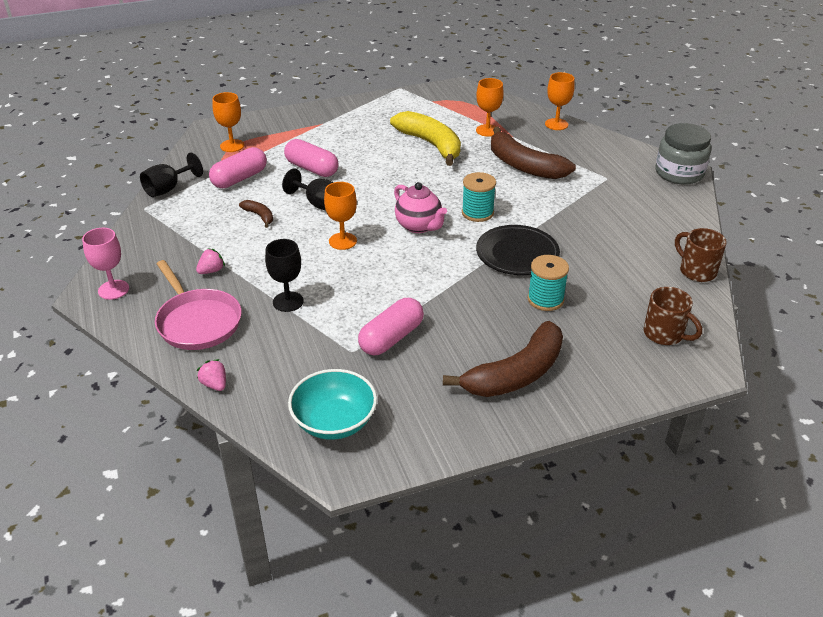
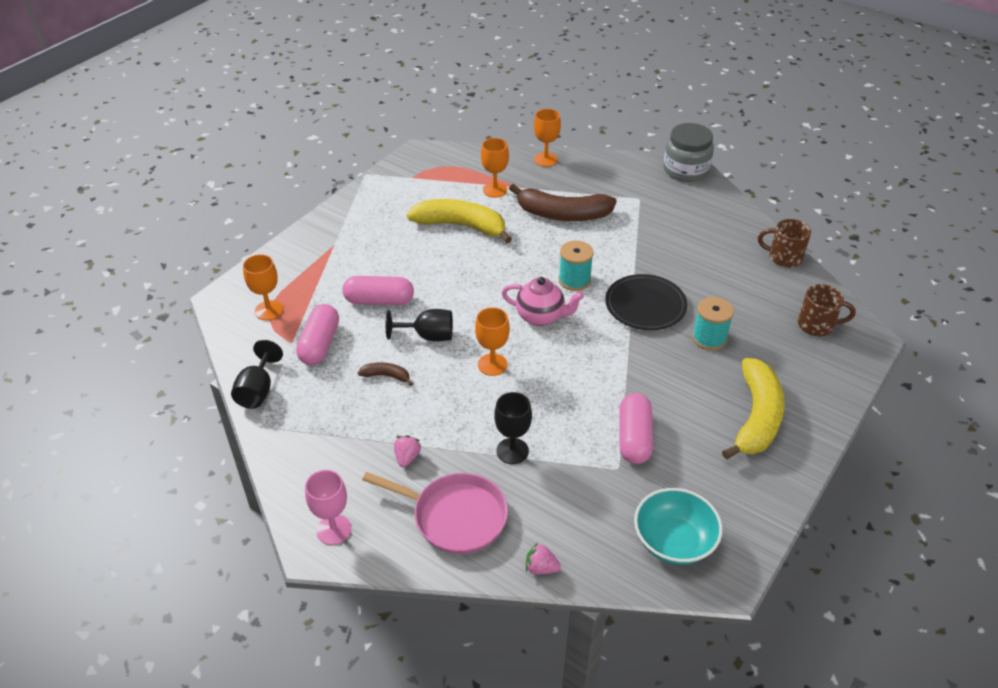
camera: 35 degrees left, 5 degrees up
(516, 374) = (756, 417): brown banana -> yellow banana

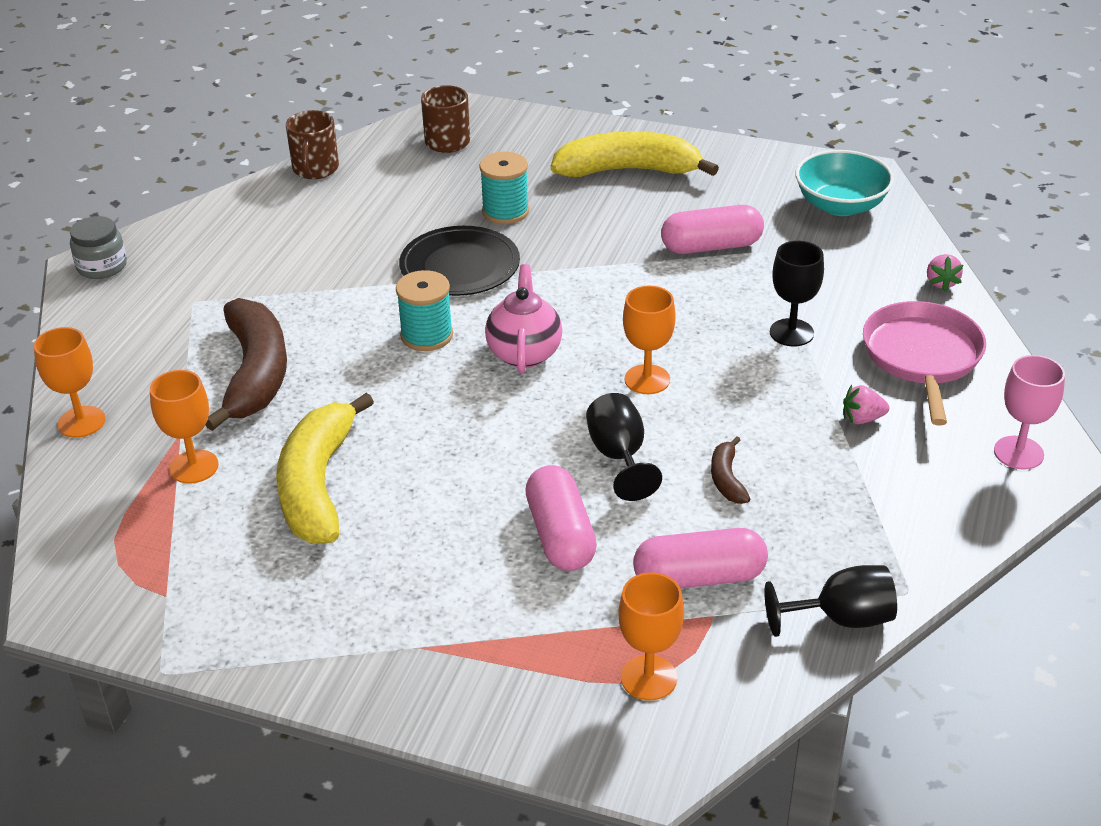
camera: 105 degrees left, 5 degrees down
(686, 170) = (102, 266): grey jar -> grey jar, size x0.63

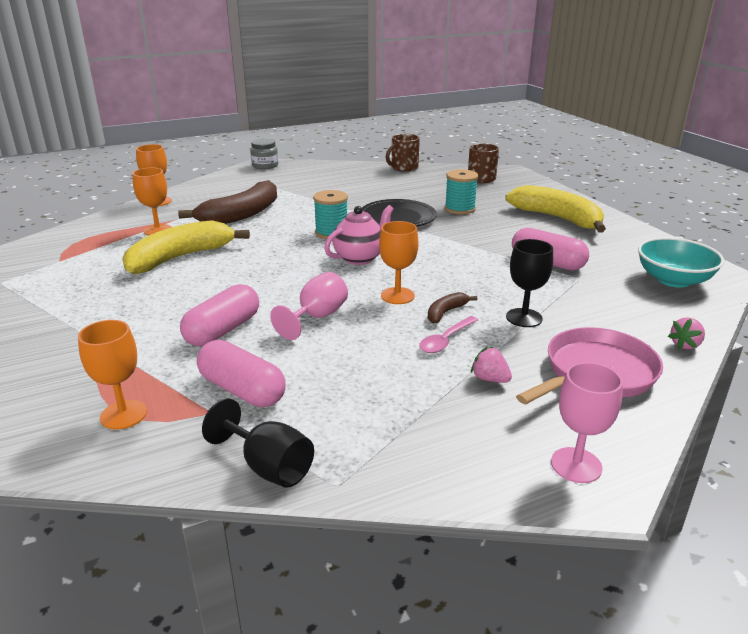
camera: 45 degrees right, 10 degrees down
(619, 456) = (317, 317): black goblet -> pink goblet
(727, 479) = (350, 358): brown banana -> brown banana (446, 312)
(770, 403) = (446, 340): none -> pink spoon

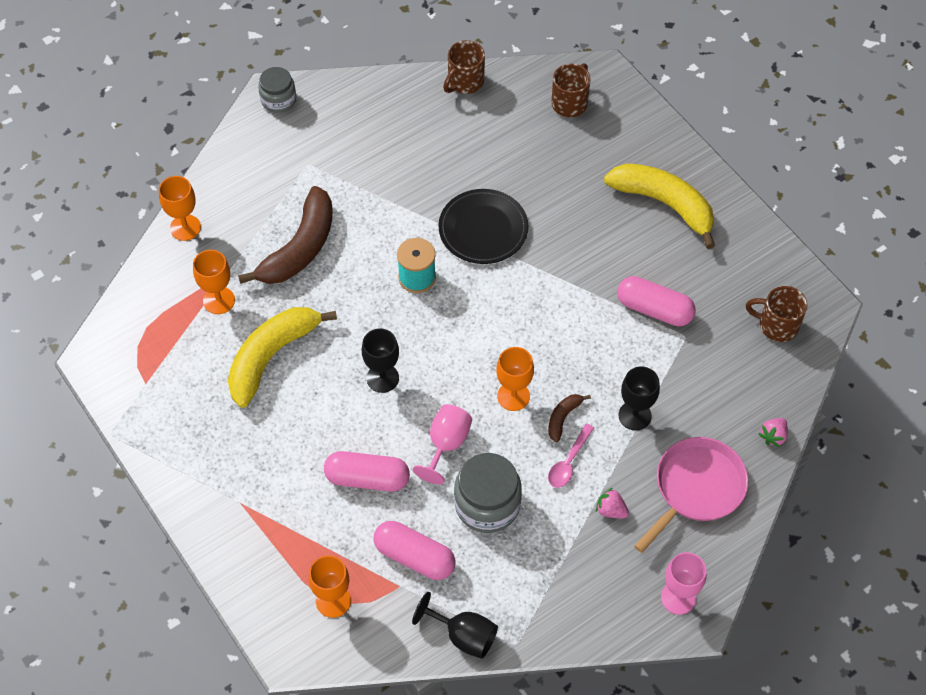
camera: 10 degrees left, 30 degrees up
(223, 330) = (367, 478): pink capsule -> pink capsule turned 75 degrees clockwise
(274, 276) = (382, 378): none -> black goblet
(344, 360) = (487, 504): none -> grey jar
(360, 258) = (461, 328): pink teapot -> none
(459, 209) = (551, 195): turquoise spool -> none
(673, 280) = (776, 325): turquoise bowl -> brown mug

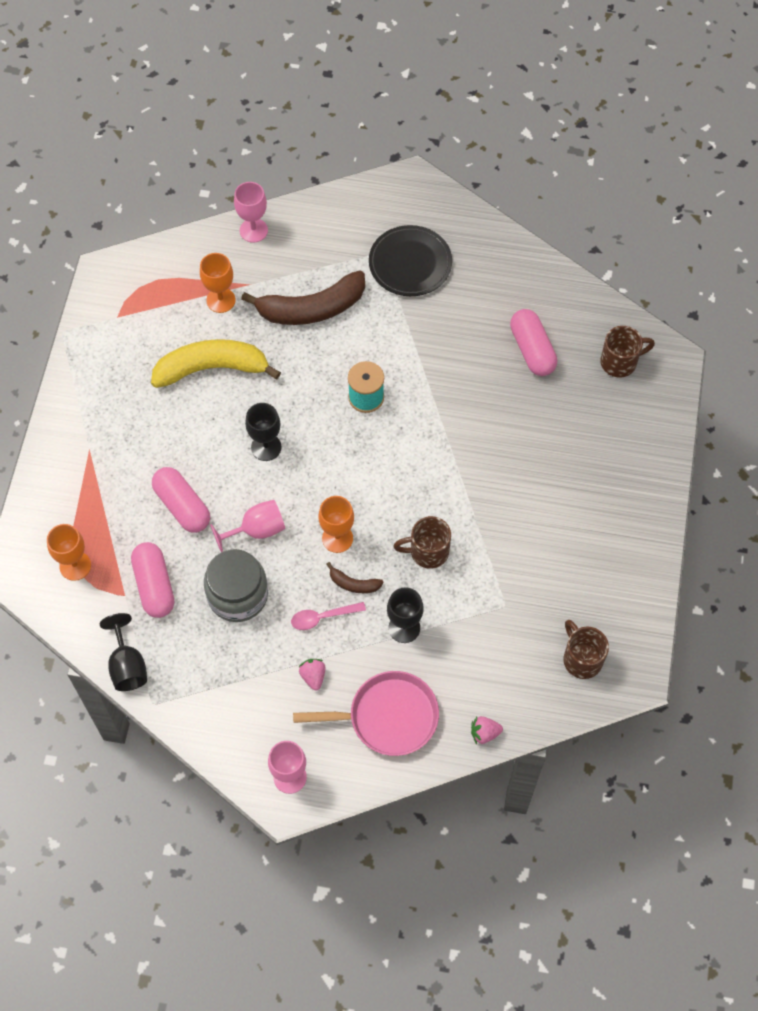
camera: 45 degrees right, 5 degrees up
(185, 227) = (253, 230): orange goblet -> pink goblet
(278, 100) = (413, 188): grey jar -> none
(464, 82) = (559, 282): brown mug -> brown mug (427, 552)
(483, 229) = (450, 402): black plate -> black plate (410, 263)
(563, 418) = (353, 584): brown banana -> brown banana turned 150 degrees counterclockwise
(654, 309) = (505, 566): pink capsule -> pink capsule (532, 350)
(664, 204) = (603, 497): yellow banana -> none

